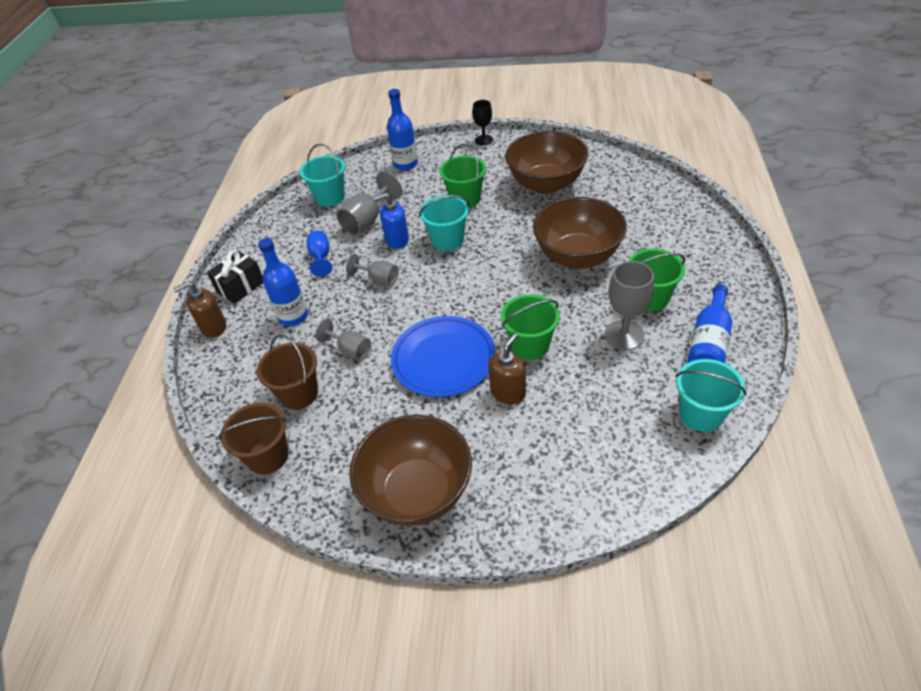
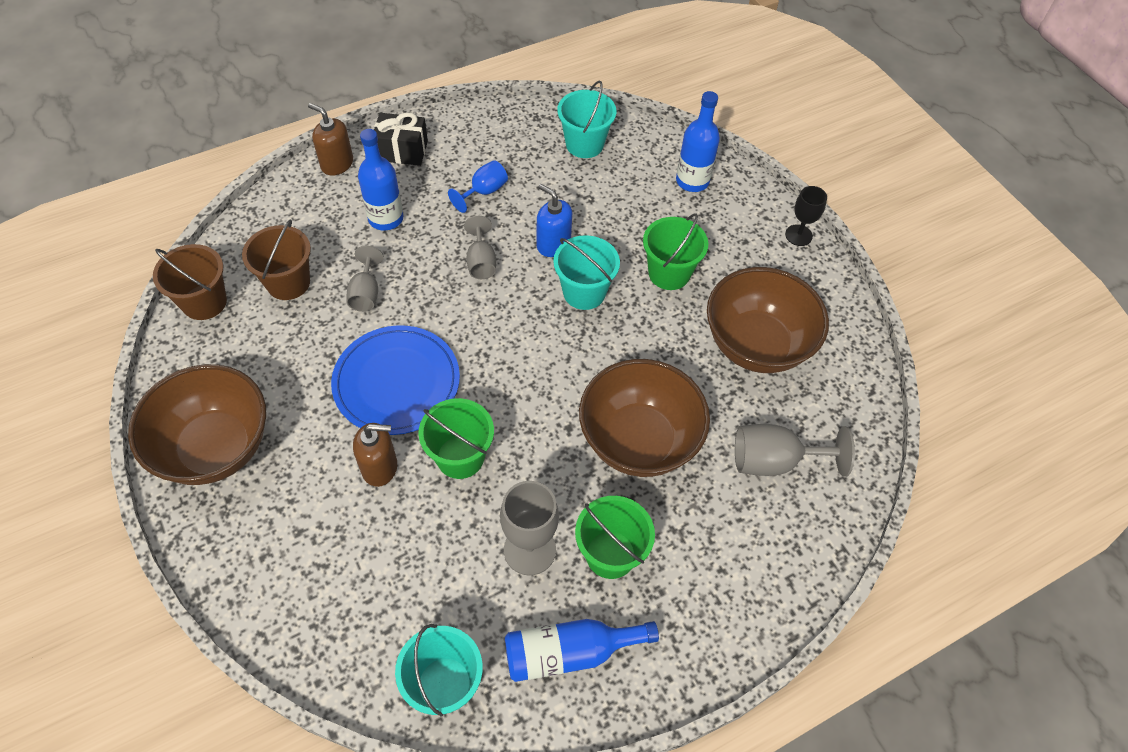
camera: 50 degrees right, 10 degrees up
(367, 220) = (568, 199): grey goblet -> grey goblet (774, 461)

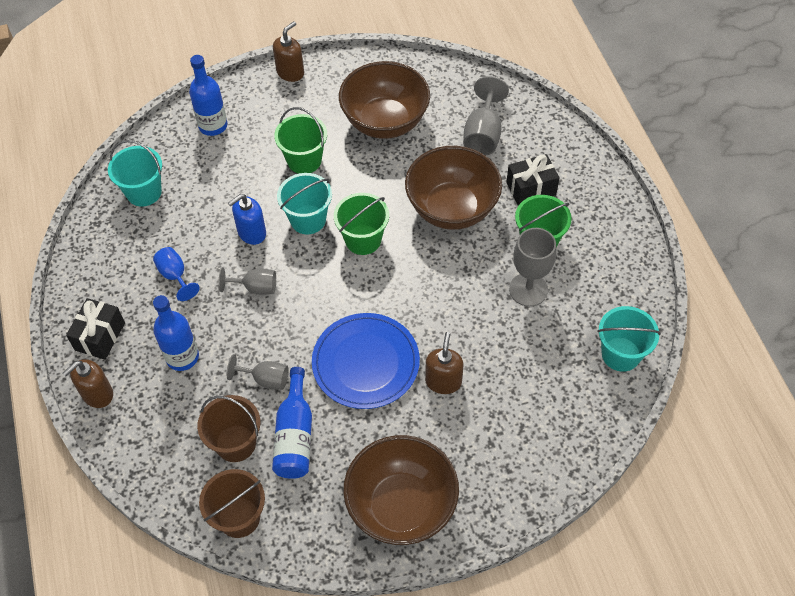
camera: 75 degrees left, 0 degrees up
(460, 457) = (444, 325): green bucket -> green bucket (363, 240)
(569, 652) = (606, 277): blue bottle -> blue bottle (295, 436)
(698, 534) = (531, 189): none -> black gift
(798, 235) = (290, 72): black goblet -> brown soap dispenser

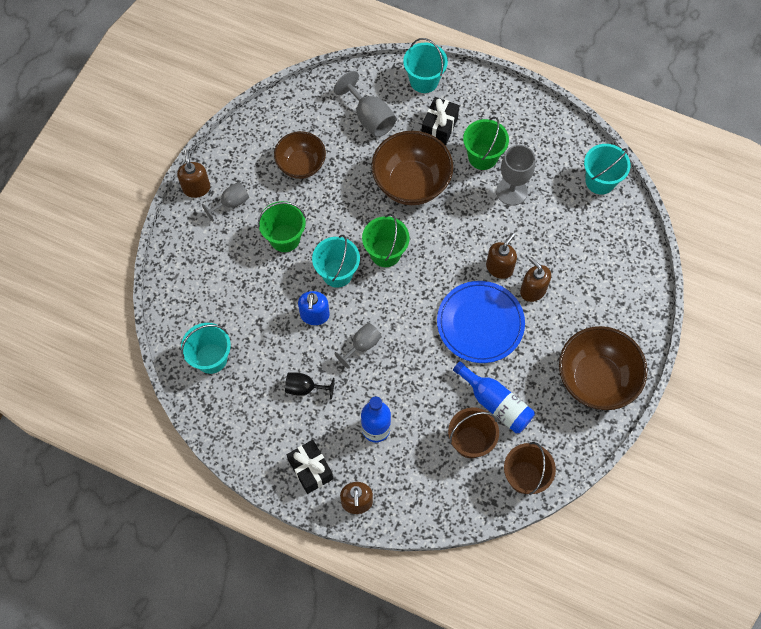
camera: 50 degrees left, 10 degrees up
(175, 276) = (304, 388): blue goblet -> black goblet
(213, 126) = (195, 272): blue bottle -> none
(266, 379) = (439, 390): grey goblet -> grey goblet (231, 203)
(385, 122) = (301, 165): brown bowl -> brown bowl, size x0.65
(439, 337) = (499, 267): none -> brown soap dispenser
(564, 145) = (424, 80): none -> turquoise bucket

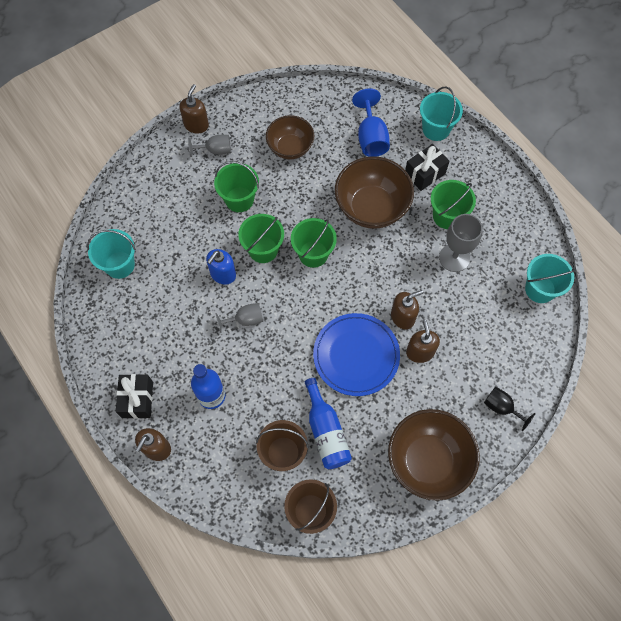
camera: 30 degrees right, 0 degrees up
(304, 388) = (176, 329): black goblet -> black goblet (501, 407)
(337, 273) = (263, 249): turquoise bucket -> green bucket
(370, 118) = (371, 138): grey goblet -> blue goblet

